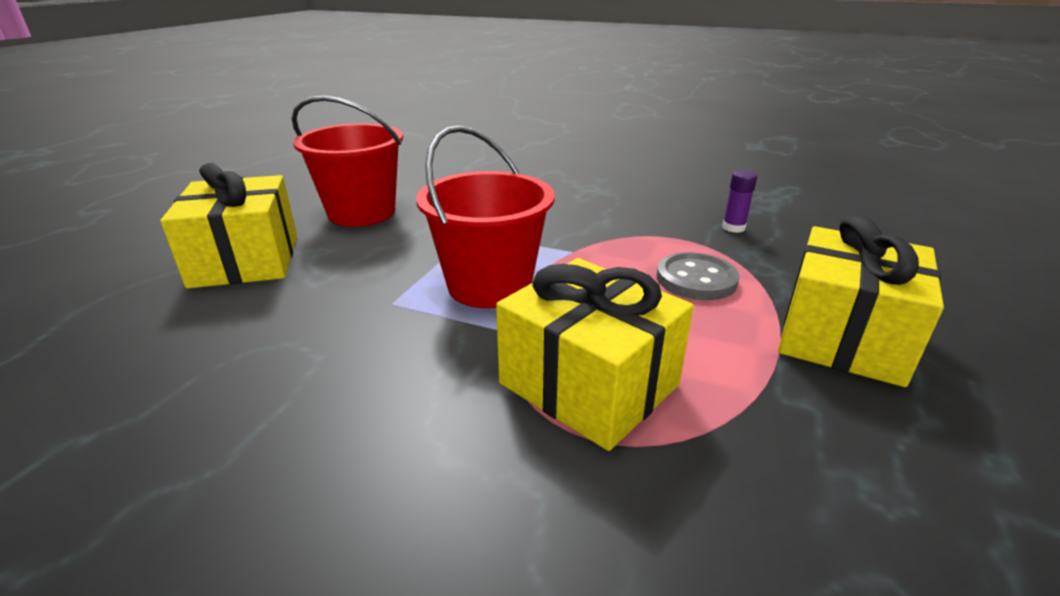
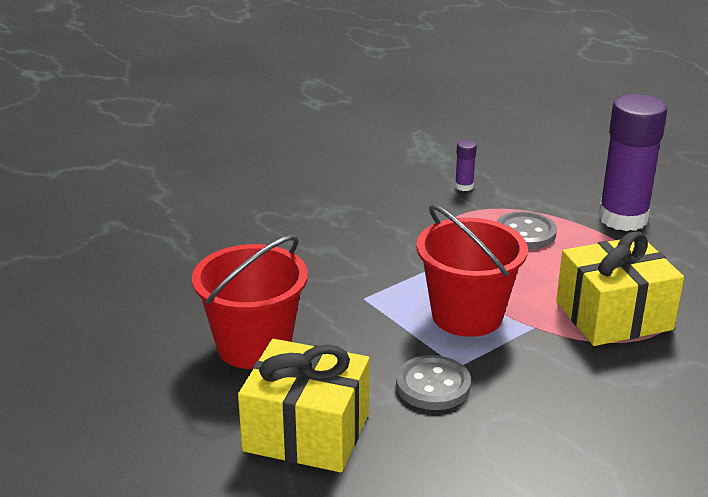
camera: 60 degrees left, 0 degrees up
(346, 298) = (433, 385): none -> grey button
(842, 336) = (623, 218): yellow gift -> purple glue stick

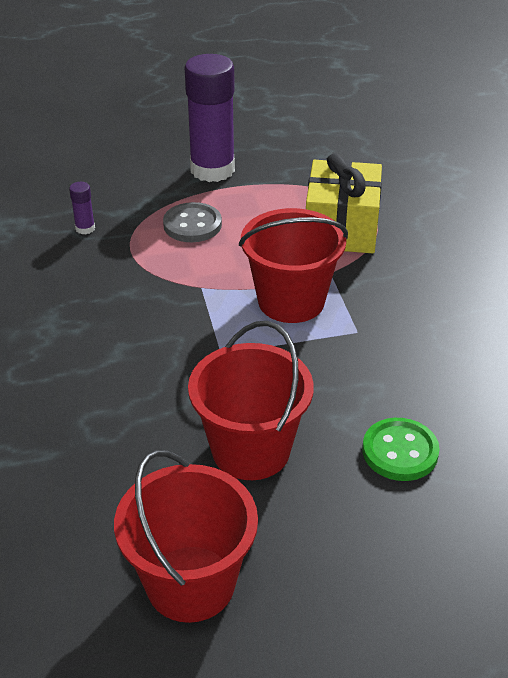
camera: 65 degrees left, 10 degrees up
(96, 357) = (190, 583): none -> red bucket
(306, 432) = (400, 451): yellow gift -> green button
(433, 385) = (376, 354): grey button -> none

